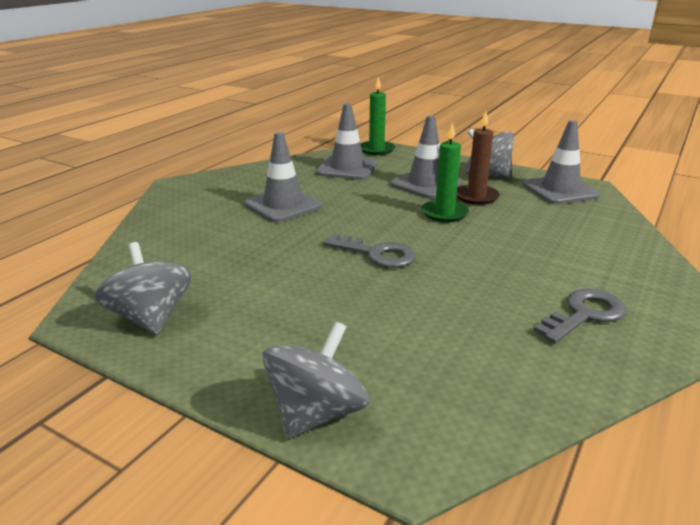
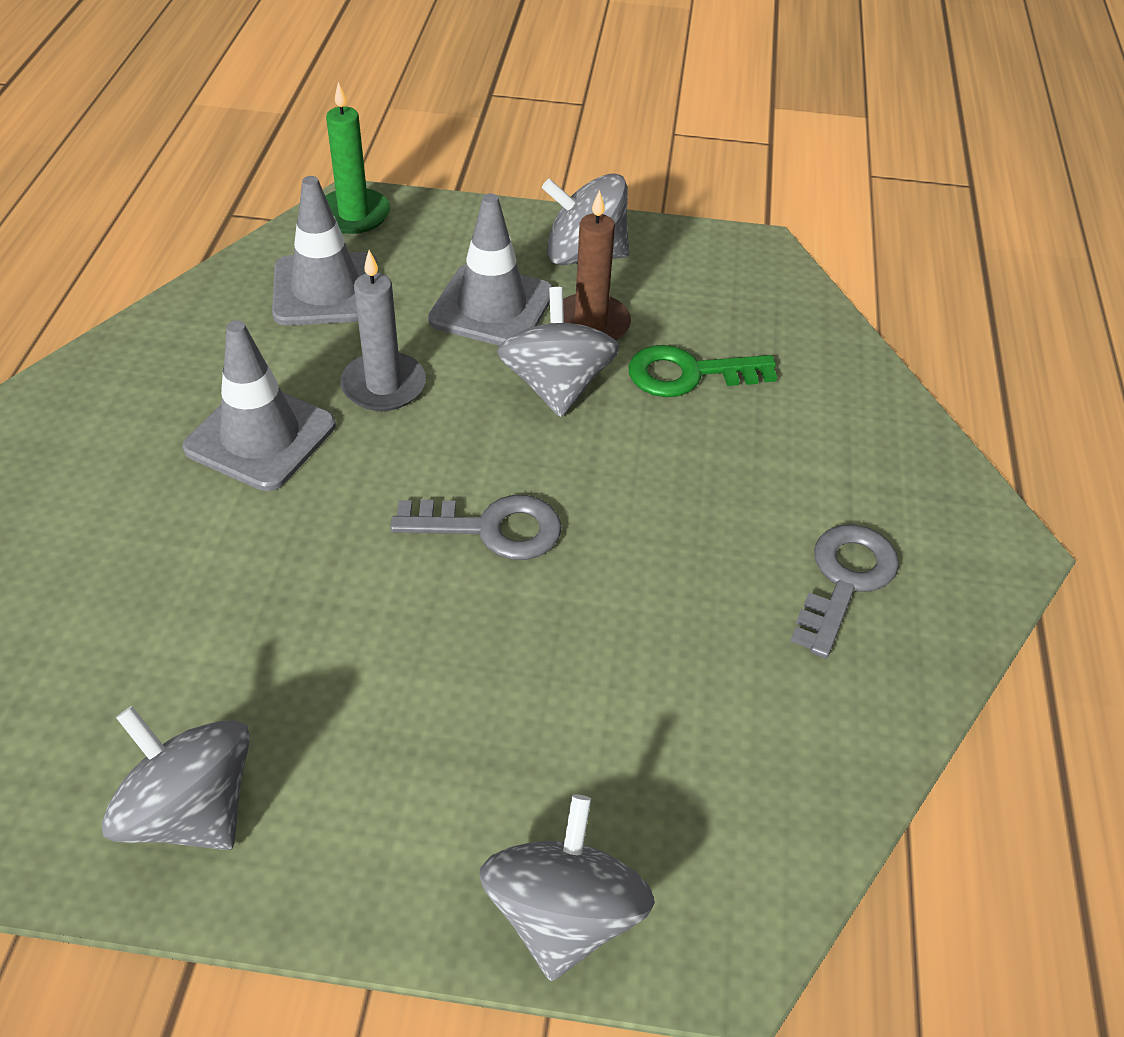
camera: 25 degrees left, 20 degrees up
(354, 199) = (383, 385): none -> grey candle
(444, 213) = (556, 386): green candle -> grey spinning top
(523, 221) = (688, 374): none -> green key
(560, 190) = (717, 272): grey traffic cone -> none

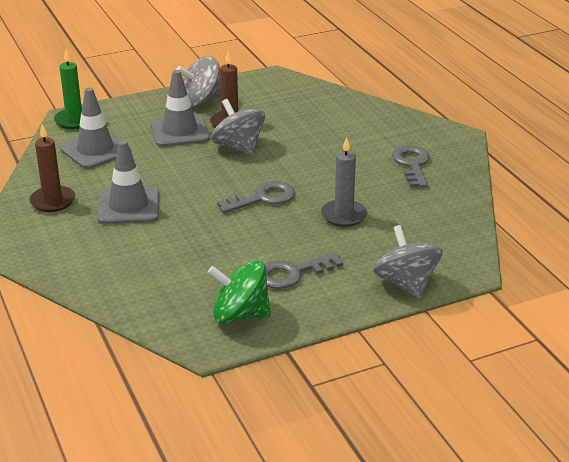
camera: 30 degrees left, 15 degrees down
(163, 369) = (53, 201): none -> brown candle
(190, 810) = (240, 315): grey spinning top -> green spinning top
(376, 752) = (292, 273): none -> grey key
(383, 385) = (163, 172): grey candle -> grey candle (343, 215)
(688, 374) = (289, 125): green key -> none

